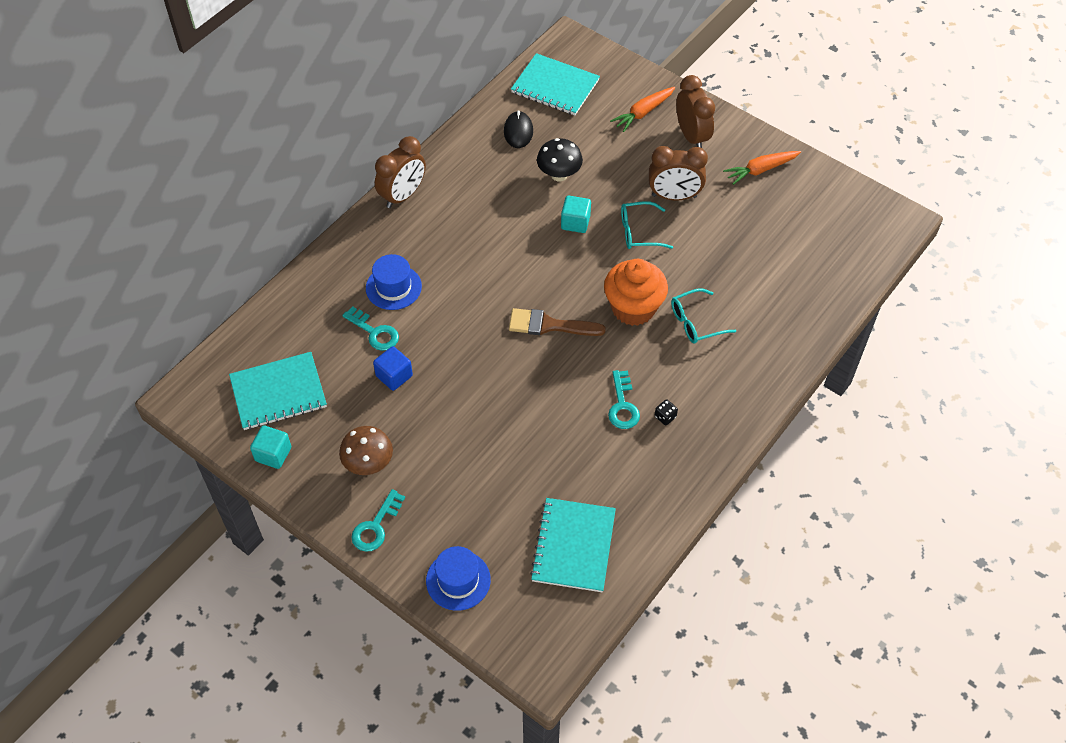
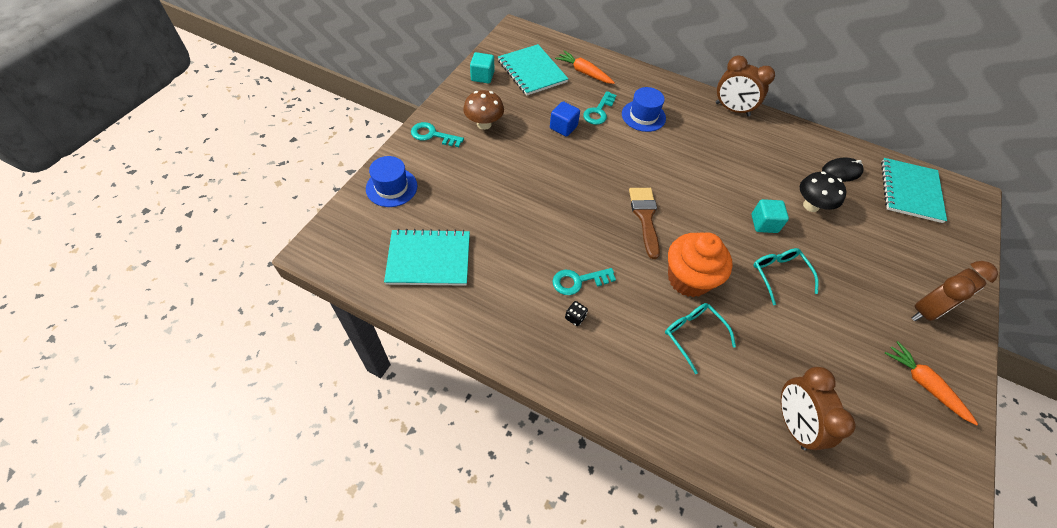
camera: 75 degrees right, 0 degrees up
(643, 113) = (927, 264): orange carrot -> orange carrot (584, 72)
(674, 196) = (839, 301): brown clock -> brown clock (792, 423)

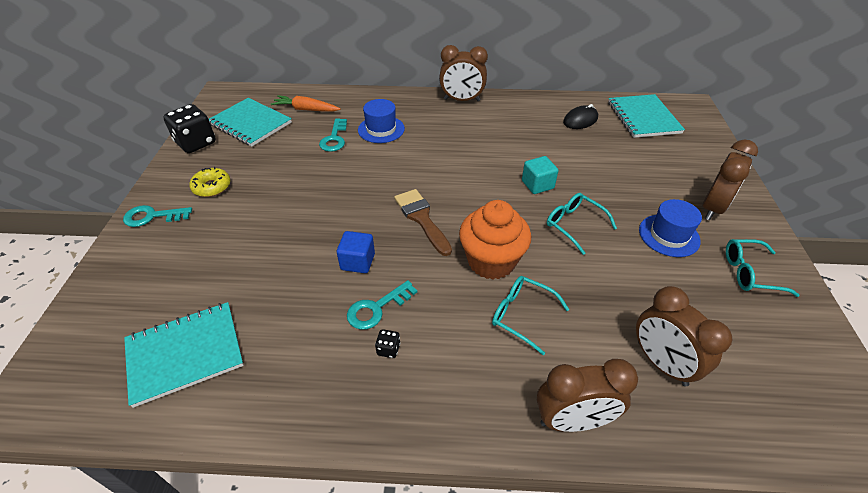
camera: 20 degrees left, 10 degrees down
(391, 187) = (113, 289): blue hat -> blue hat (669, 235)
(482, 76) = (196, 143): turquoise cube -> black dice
(484, 124) = (212, 187): brown mushroom -> yellow donut
(563, 127) = (302, 163): blue cube -> blue cube (357, 262)
(694, 432) = (572, 420): none -> brown clock
(811, 206) = (570, 156): black mushroom -> none
(924, 384) = (749, 273): orange carrot -> turquoise glasses

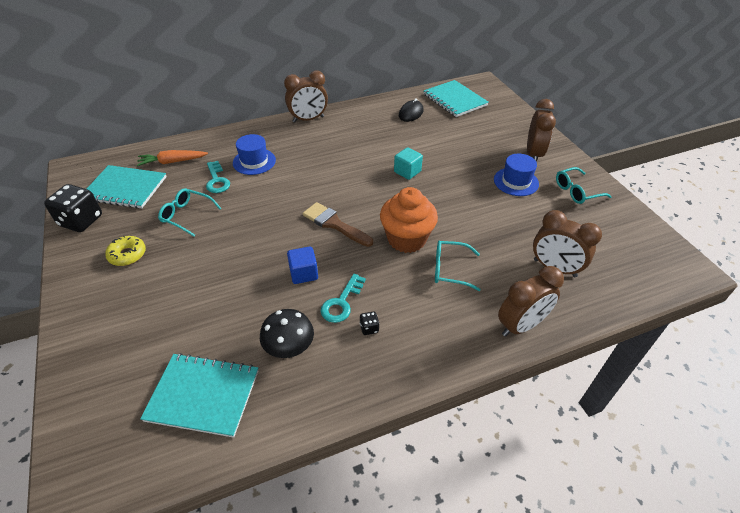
camera: 25 degrees left, 0 degrees up
(152, 216) = (85, 298): turquoise key -> none
(185, 353) = (203, 395): turquoise notebook -> turquoise notebook turned 60 degrees clockwise
(294, 338) = (289, 348): none -> black mushroom
(574, 225) = (449, 194): turquoise glasses -> turquoise glasses (187, 215)

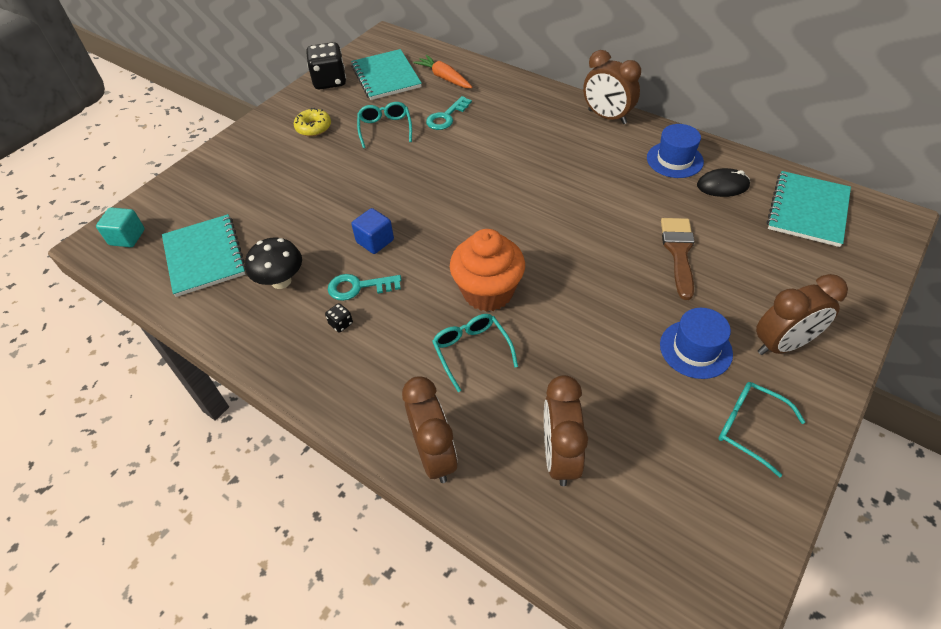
camera: 60 degrees right, 5 degrees up
(254, 161) = (497, 122): blue hat -> blue hat (674, 160)
(334, 224) = (460, 225): brown brush -> brown brush (678, 252)
(407, 172) = (602, 238): turquoise cube -> turquoise cube (127, 237)
(521, 325) = (434, 455): brown clock -> brown clock turned 135 degrees counterclockwise

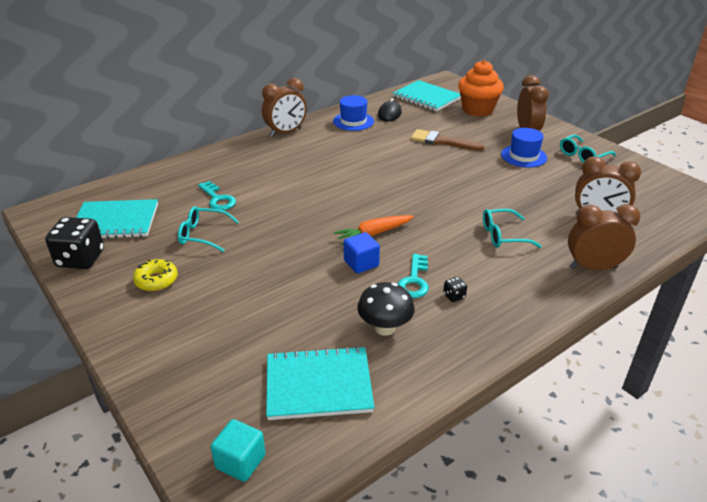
camera: 75 degrees left, 15 degrees down
(444, 78) = (156, 190): orange carrot -> orange carrot (373, 234)
(488, 292) = (447, 218): orange cupcake -> orange cupcake (477, 110)

